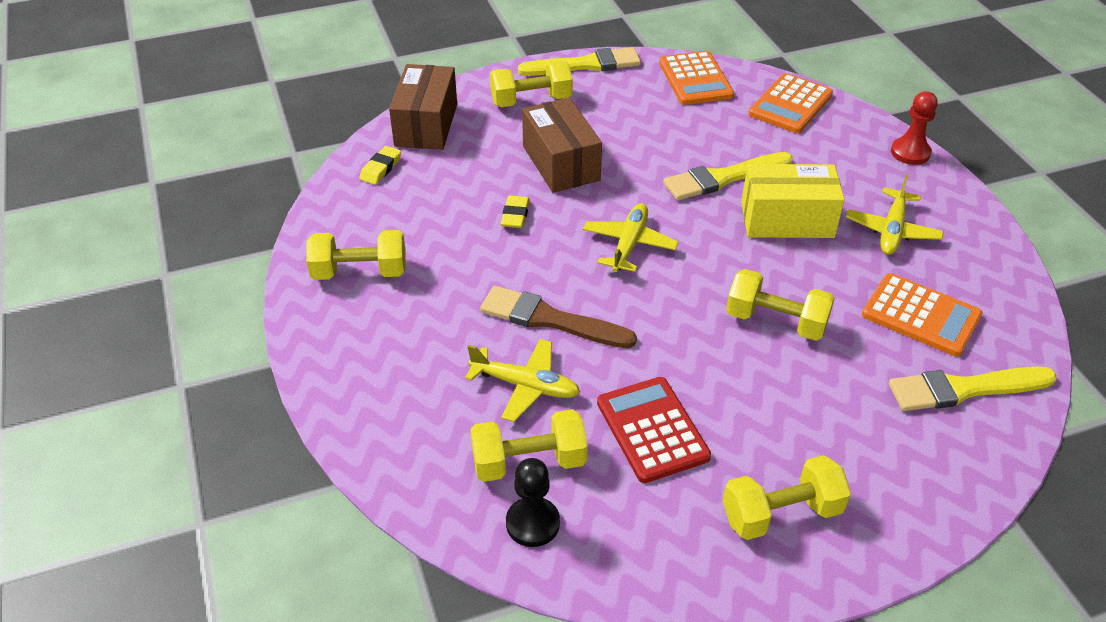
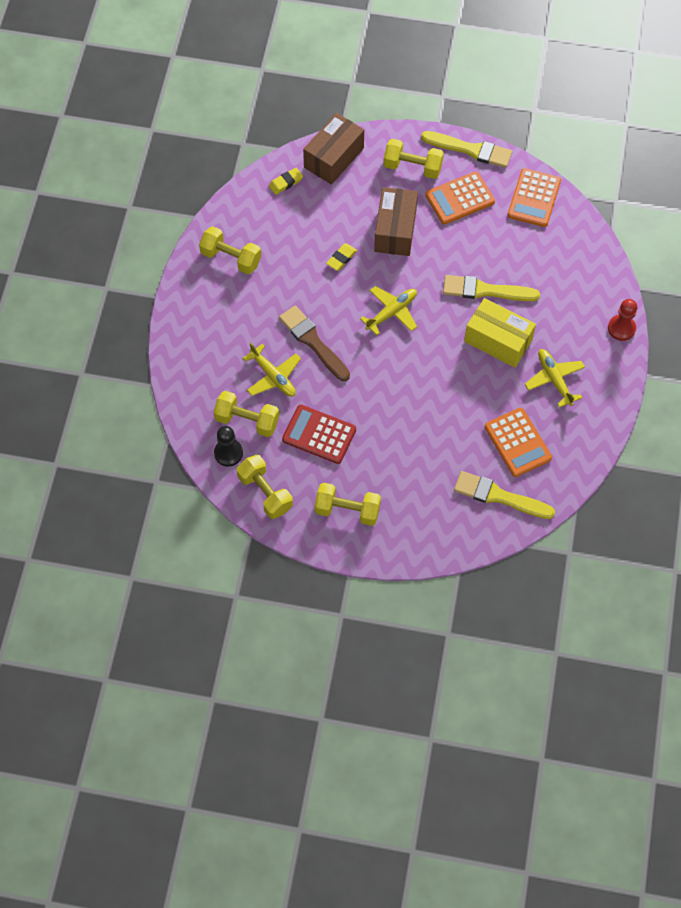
camera: 30 degrees right, 20 degrees up
(652, 430) = (319, 434): red calculator -> red calculator turned 75 degrees counterclockwise
(776, 321) = (433, 405): yellow dumbbell -> yellow dumbbell (265, 493)
(790, 104) = (579, 251): orange calculator -> orange calculator (460, 198)
(892, 230) = (554, 379): yellow plane -> yellow plane turned 105 degrees clockwise

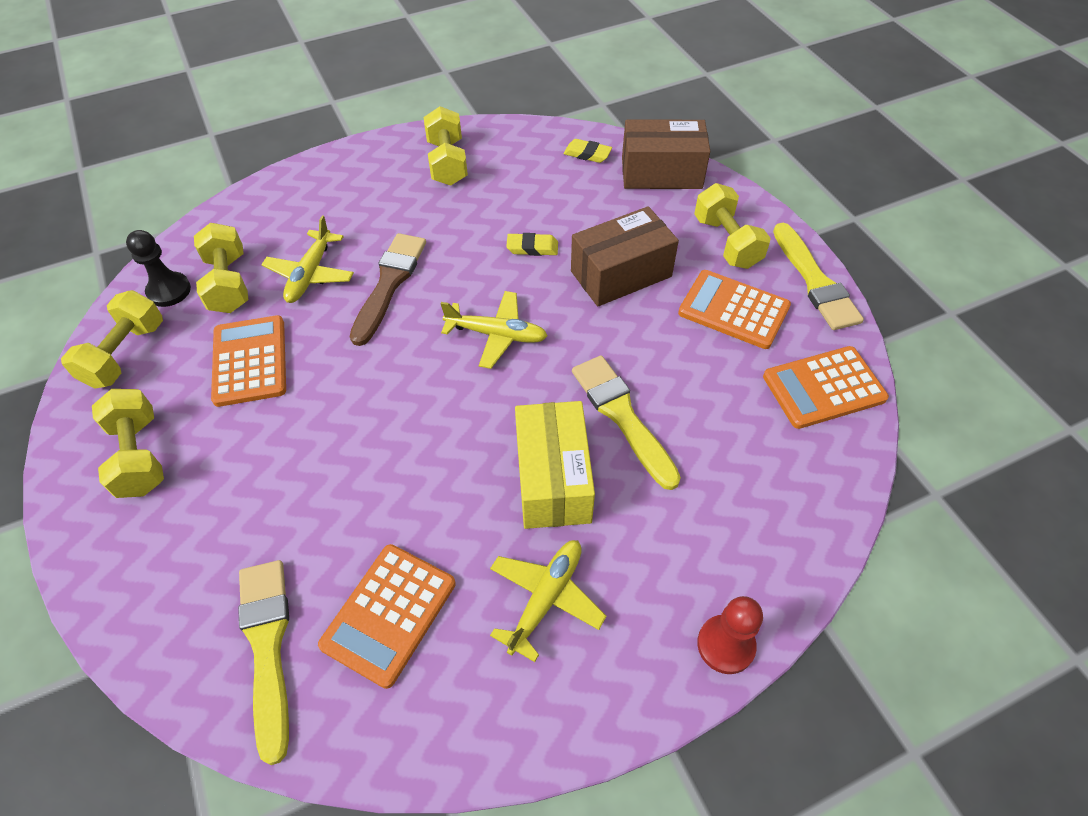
camera: 55 degrees right, 10 degrees down
(319, 434) = (250, 361): red calculator -> orange calculator

